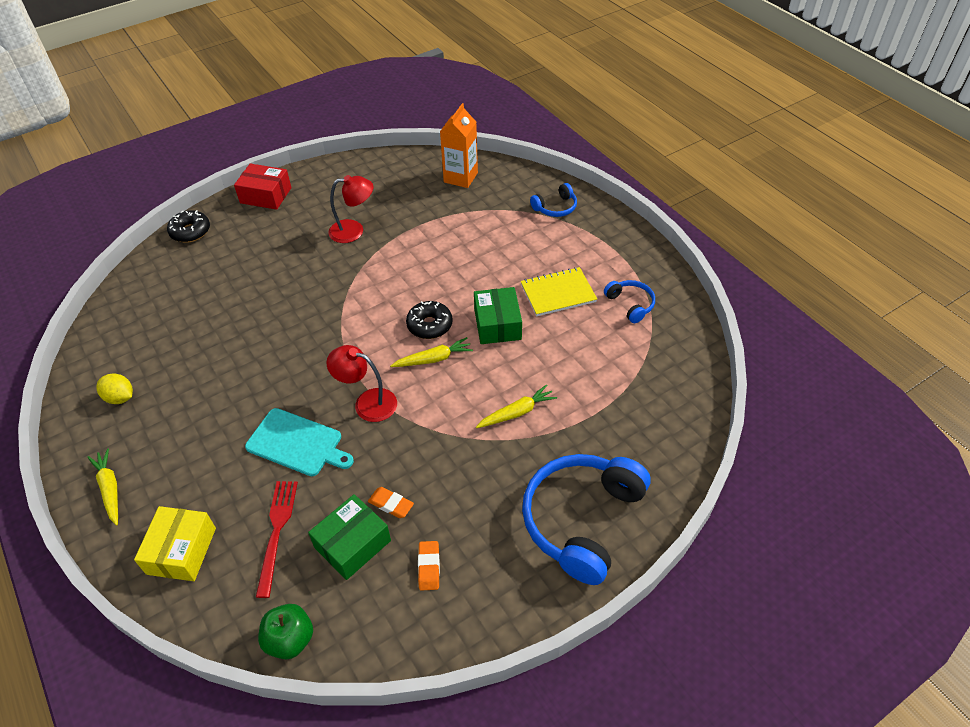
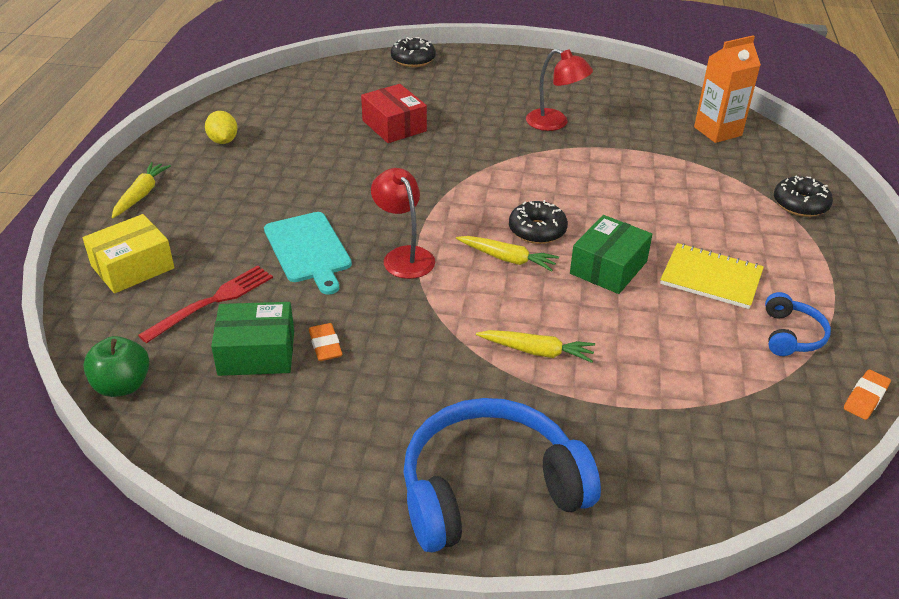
camera: 40 degrees right, 10 degrees down
(266, 195) = (507, 62): red box -> red box (394, 126)
(429, 567) = (295, 418): orange eraser -> orange eraser (865, 398)
(555, 207) = (800, 204): blue headphones -> black donut

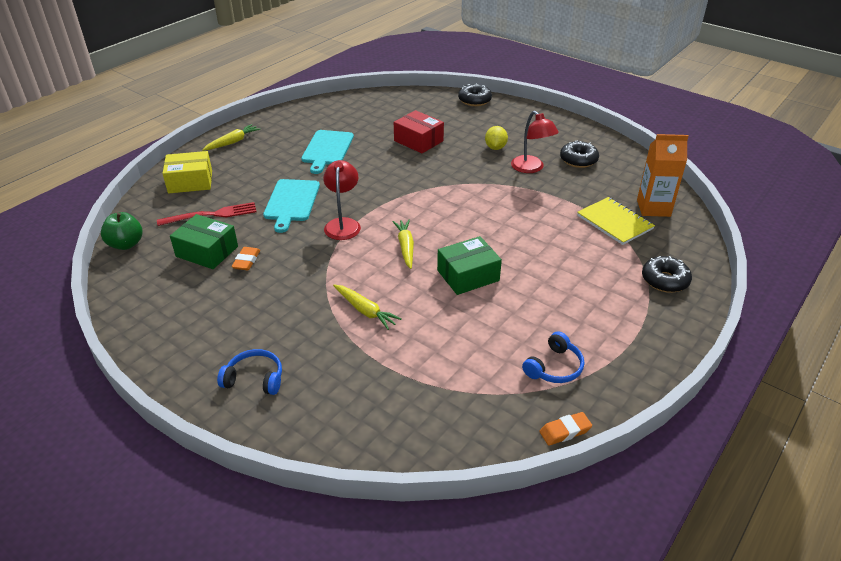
camera: 30 degrees right, 0 degrees up
(223, 141) = (306, 123): yellow lemon -> yellow lemon (495, 148)
(287, 168) = (327, 149): none -> turquoise cutting board
(394, 126) = (418, 141): red box -> red box turned 45 degrees counterclockwise
(489, 488) = (255, 378): blue headphones -> blue headphones, size x0.47
(507, 259) = (405, 247): yellow carrot -> yellow carrot turned 150 degrees counterclockwise
(537, 230) = (444, 235): black donut -> black donut (578, 160)
(711, 278) = (535, 307): yellow notebook -> yellow notebook (614, 222)

